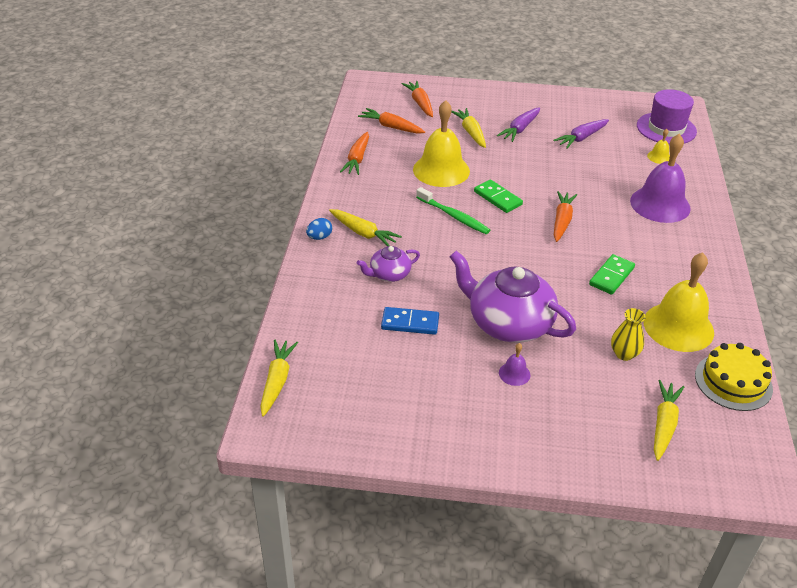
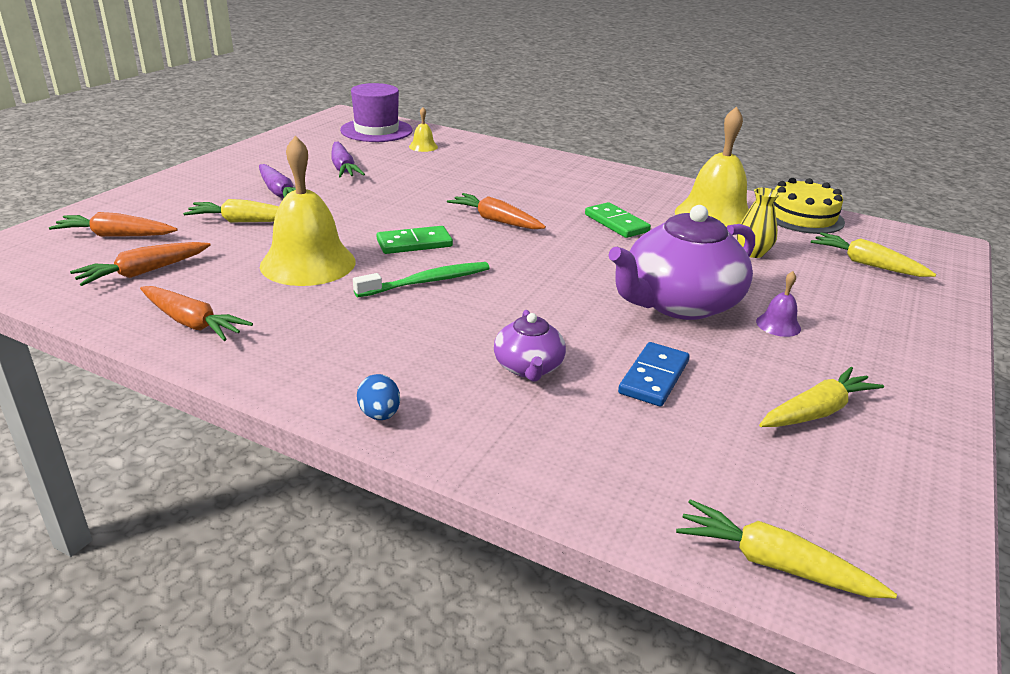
camera: 70 degrees left, 10 degrees down
(363, 233) = (404, 366): yellow carrot -> yellow carrot (816, 411)
(660, 204) = (506, 168): purple bell -> none

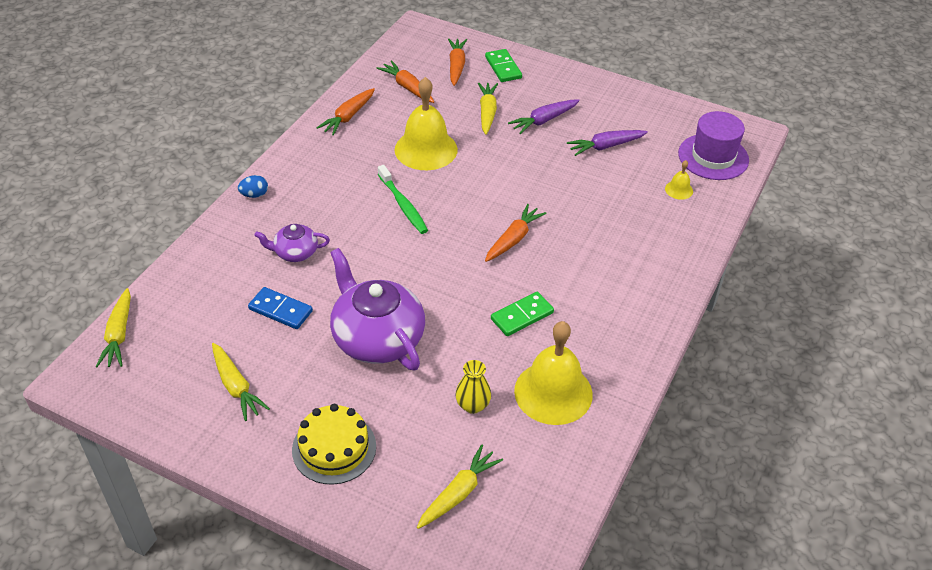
camera: 90 degrees right, 15 degrees up
(414, 243) = (463, 196): green domino -> green domino (503, 67)
(774, 564) = (119, 334): yellow carrot -> yellow carrot turned 150 degrees clockwise
(778, 325) = (345, 393): purple bell -> none
(802, 217) = (567, 470): yellow cake -> yellow cake (334, 448)

